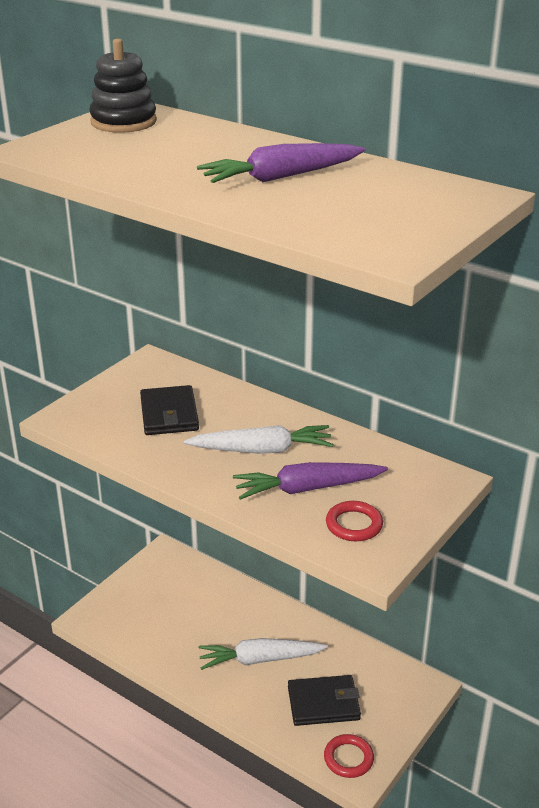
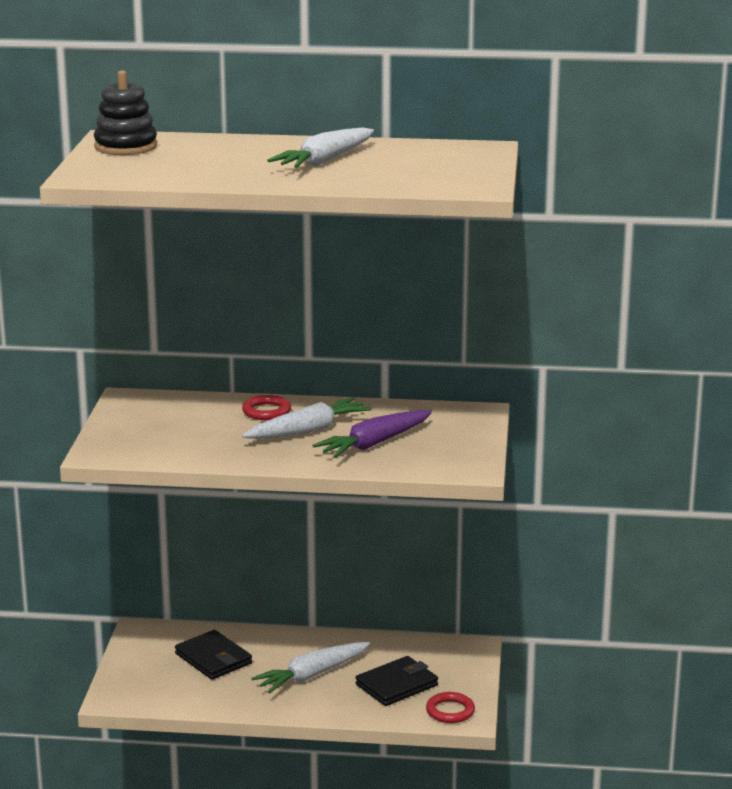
camera: 30 degrees left, 10 degrees down
(169, 414) = (195, 428): black wallet -> black wallet (213, 659)
(281, 177) = (325, 161): purple carrot -> white carrot
(354, 525) = (435, 454): red ring -> red ring (266, 411)

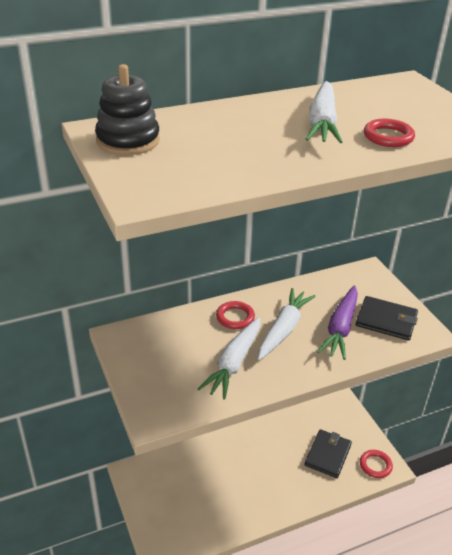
camera: 30 degrees left, 15 degrees up
(213, 659) = (200, 480): black wallet -> black wallet (386, 321)
(312, 675) = (272, 468): white carrot -> white carrot (233, 363)
(368, 177) = (388, 137): none -> red ring

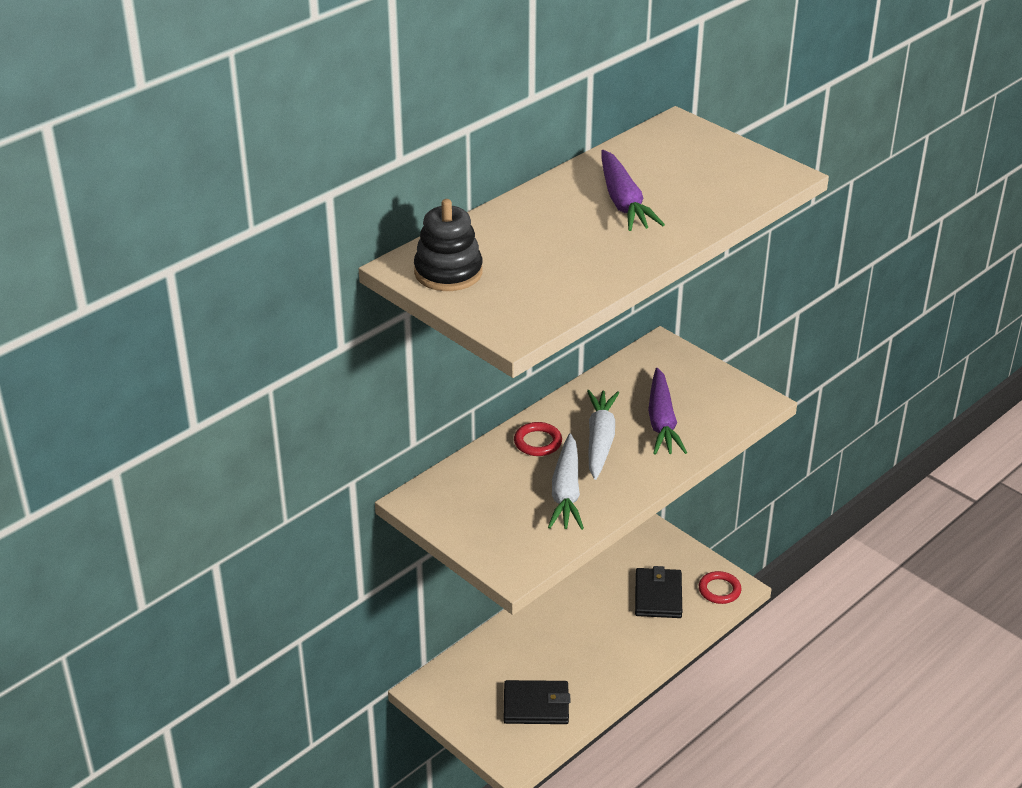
camera: 20 degrees left, 0 degrees up
(322, 122) = (623, 202): white carrot -> purple carrot
(386, 321) = (707, 399): black wallet -> black wallet (536, 705)
(388, 137) = (696, 204): red ring -> none

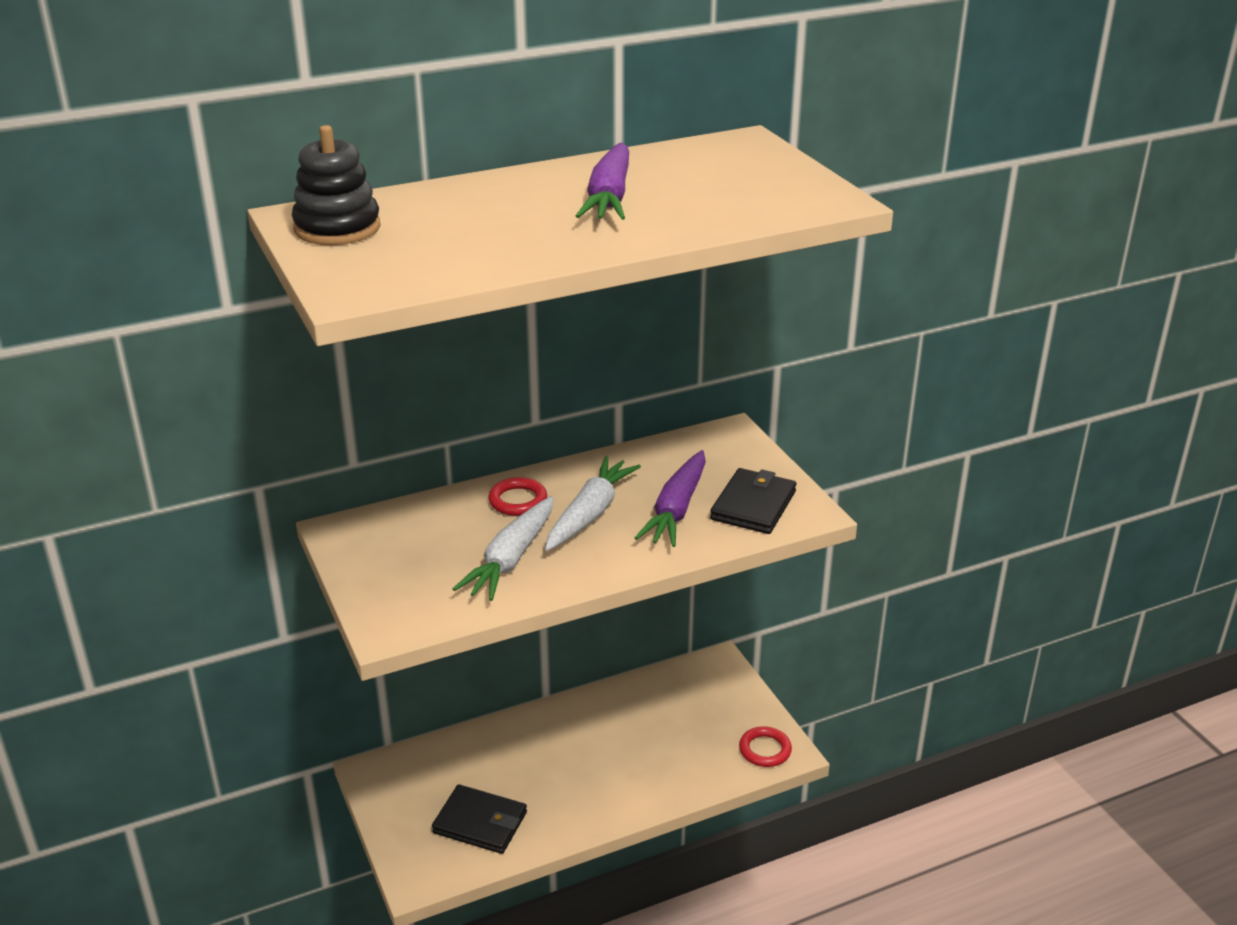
camera: 20 degrees right, 5 degrees down
(658, 596) = (689, 738): black wallet -> black wallet (753, 505)

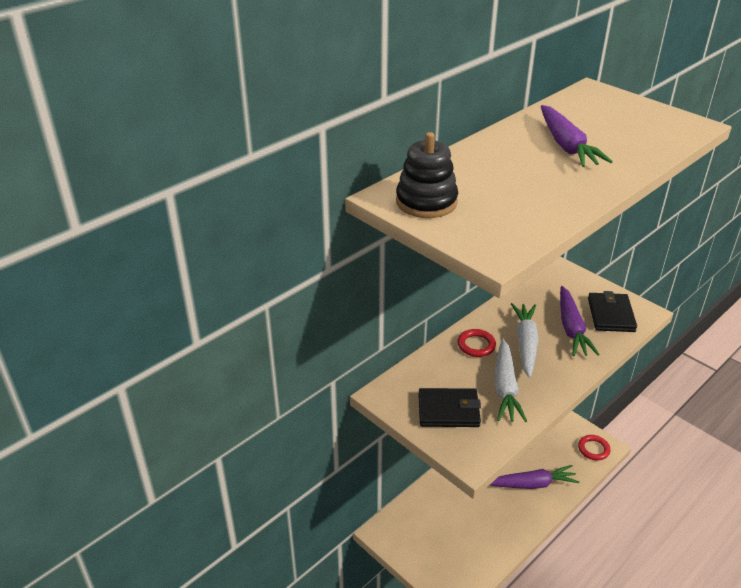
camera: 20 degrees left, 5 degrees up
(480, 823) = (468, 545): black wallet -> black wallet (448, 410)
(633, 771) = (532, 484): none -> purple carrot

